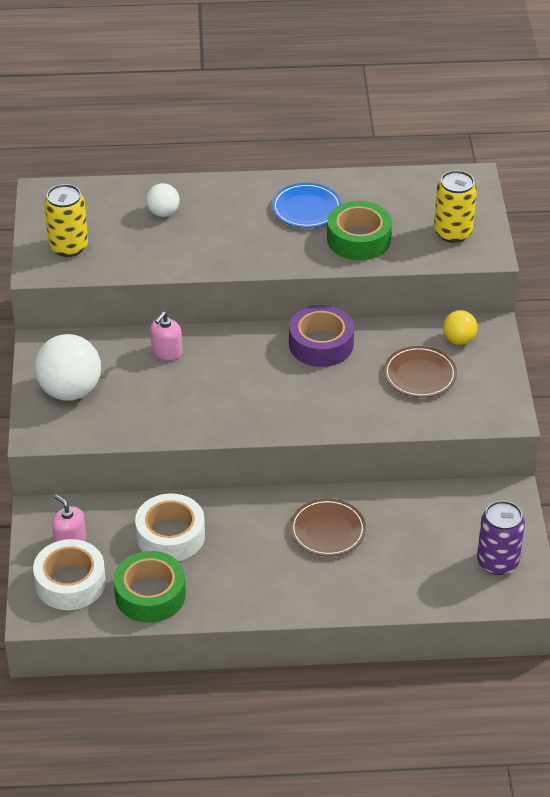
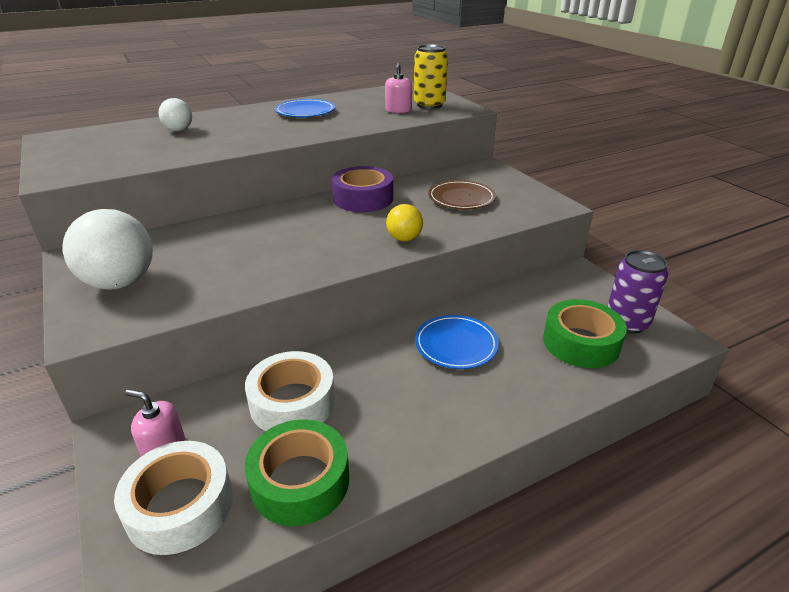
camera: 25 degrees left, 10 degrees down
(68, 246) = (86, 159): yellow can -> none
(167, 351) = (220, 231): pink soap dispenser -> pink soap dispenser (398, 110)
(327, 530) = (456, 344): brown plate -> blue plate
(358, 239) = (361, 117): green tape -> green tape (581, 343)
(459, 340) = (470, 175): yellow ball -> yellow ball (404, 239)

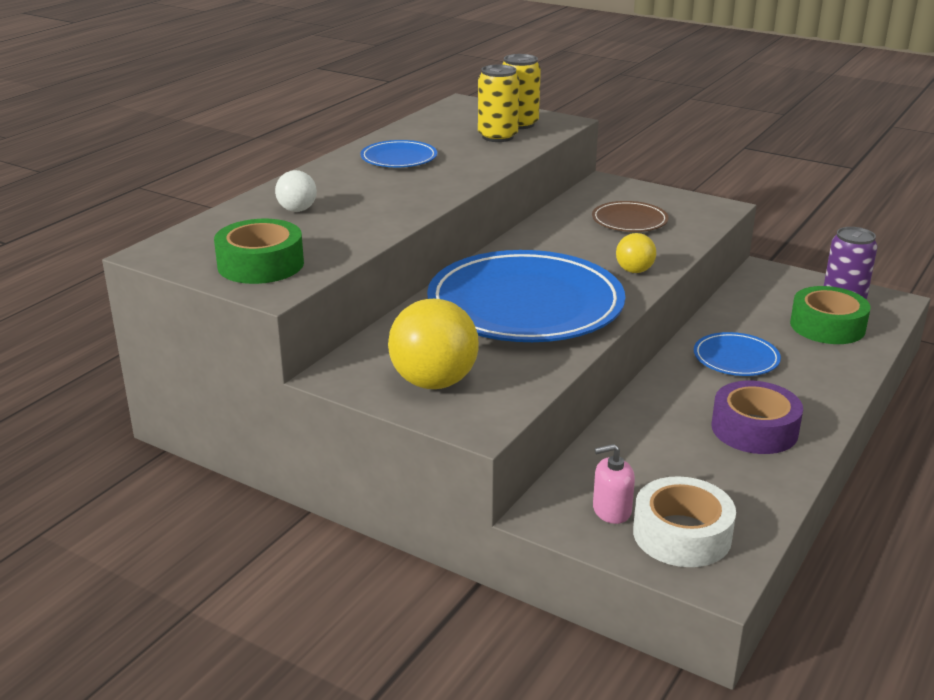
camera: 30 degrees left, 5 degrees down
(120, 282) = (434, 382): white ball -> yellow ball
(280, 242) = (525, 305): none -> blue plate
(292, 402) = (664, 443): white tape -> none
(300, 481) = (746, 486): green tape -> green tape (261, 264)
(363, 198) = (536, 244): purple tape -> purple tape (754, 429)
(398, 110) = (497, 136): pink soap dispenser -> yellow can

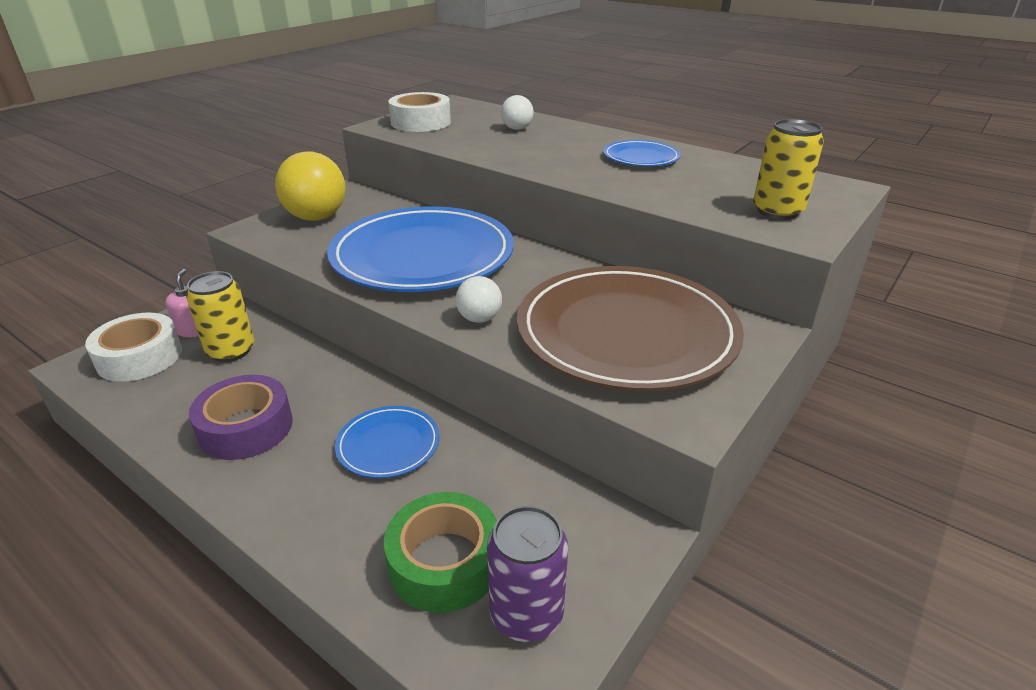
camera: 95 degrees right, 5 degrees up
(261, 264) = (420, 122): green tape -> white tape
(497, 136) = (723, 198): yellow can -> yellow can (231, 351)
(629, 220) = (626, 333): brown plate -> brown plate, size x2.22
(634, 271) = (479, 319): yellow ball -> white ball

